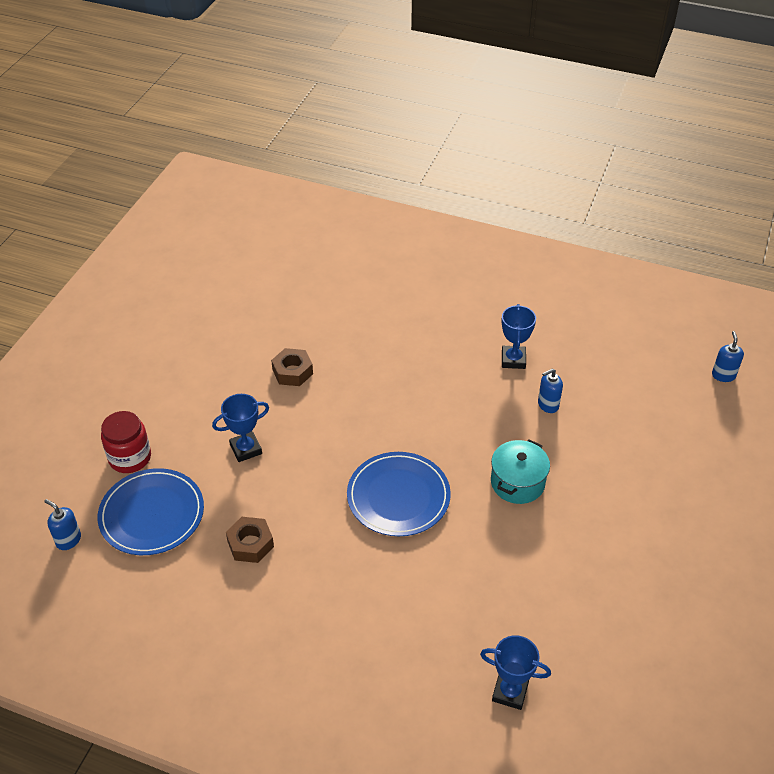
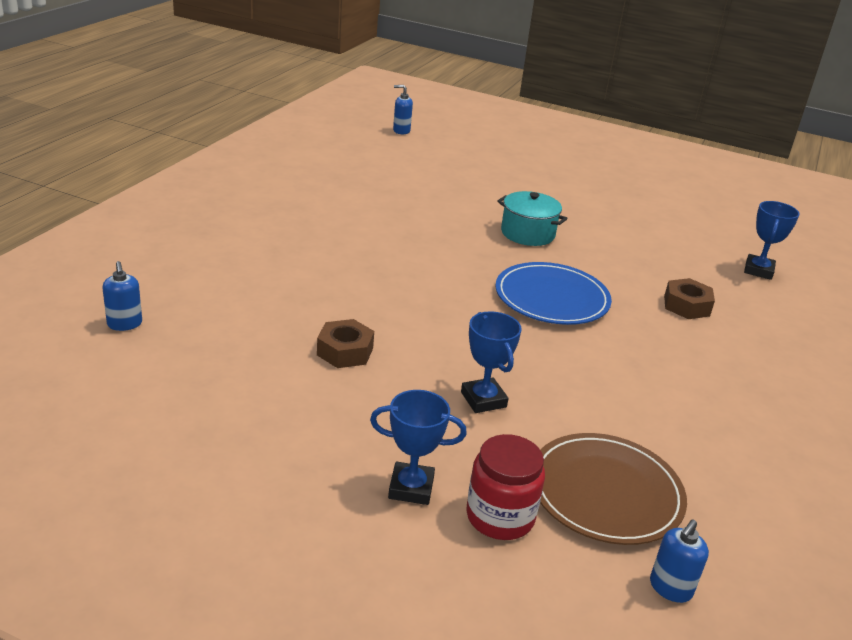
camera: 90 degrees left, 15 degrees down
(152, 514) = (605, 492): blue plate -> brown plate
(250, 544) = (637, 404): brown nut -> brown nut (686, 306)
(513, 360) = (359, 211): blue trophy -> blue trophy (411, 488)
(548, 405) = (427, 204): blue soap dispenser -> blue soap dispenser (125, 324)

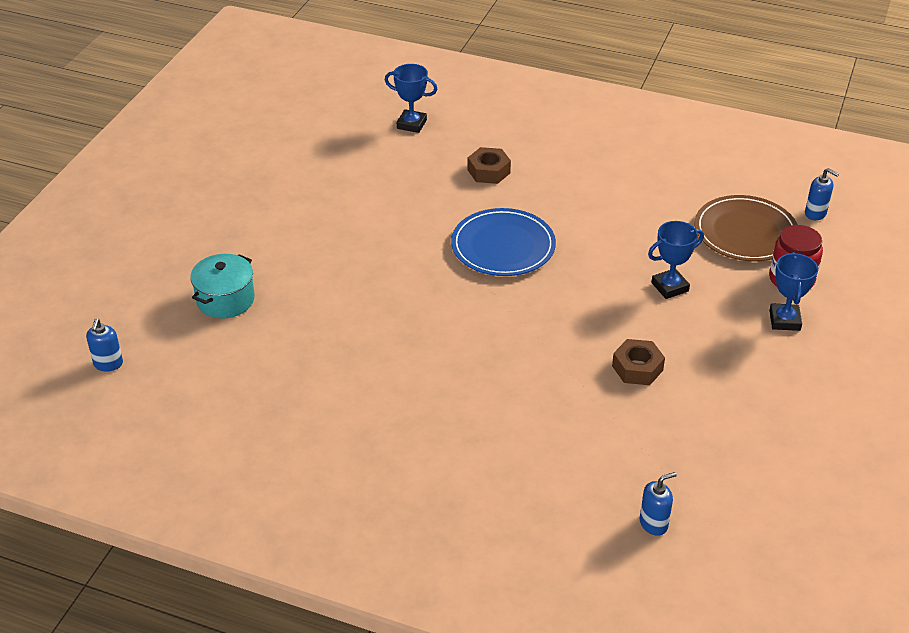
camera: 90 degrees left, 10 degrees up
(527, 233) = (380, 257): turquoise pot -> turquoise pot (225, 299)

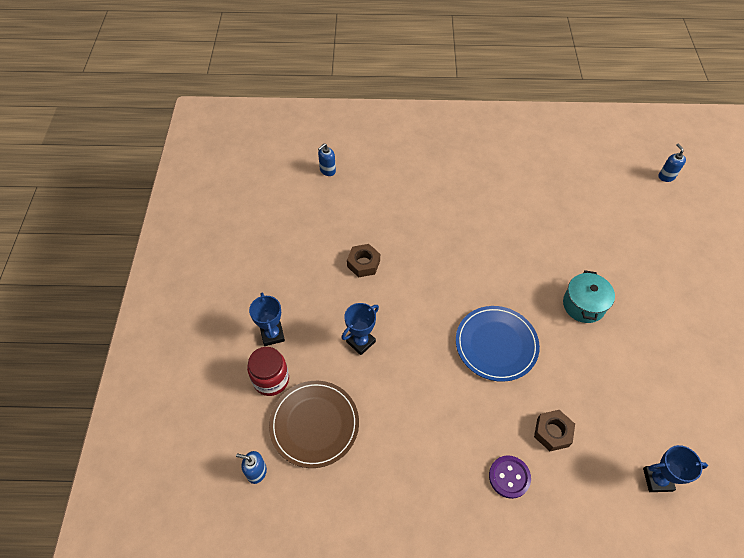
camera: 160 degrees right, 15 degrees up
(225, 299) = (644, 238): turquoise pot -> turquoise pot (583, 305)
(553, 155) = (509, 477): none -> purple button

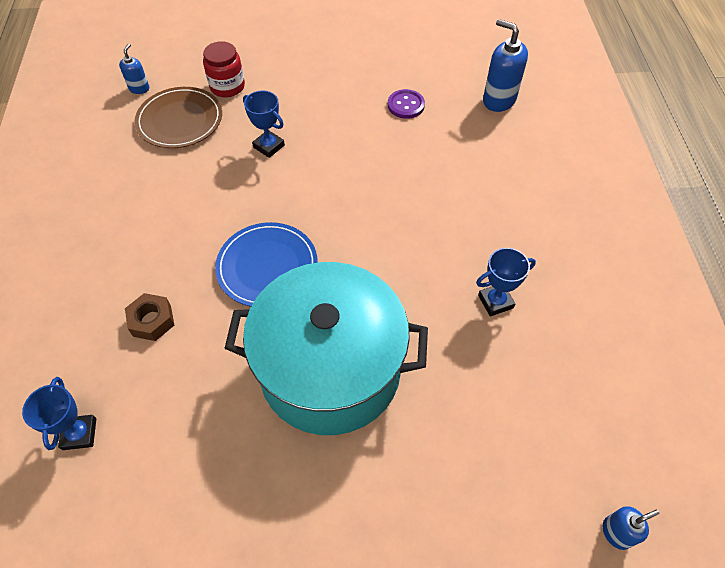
camera: 85 degrees right, 0 degrees up
(272, 335) = (275, 82): blue trophy -> blue trophy (495, 301)
(327, 170) = (498, 100): blue soap dispenser -> blue soap dispenser, size x1.81
(363, 263) = (369, 141): brown nut -> none
(509, 477) = (106, 276): purple button -> purple button (406, 105)
(583, 305) = (330, 369): turquoise pot -> turquoise pot, size x2.35

